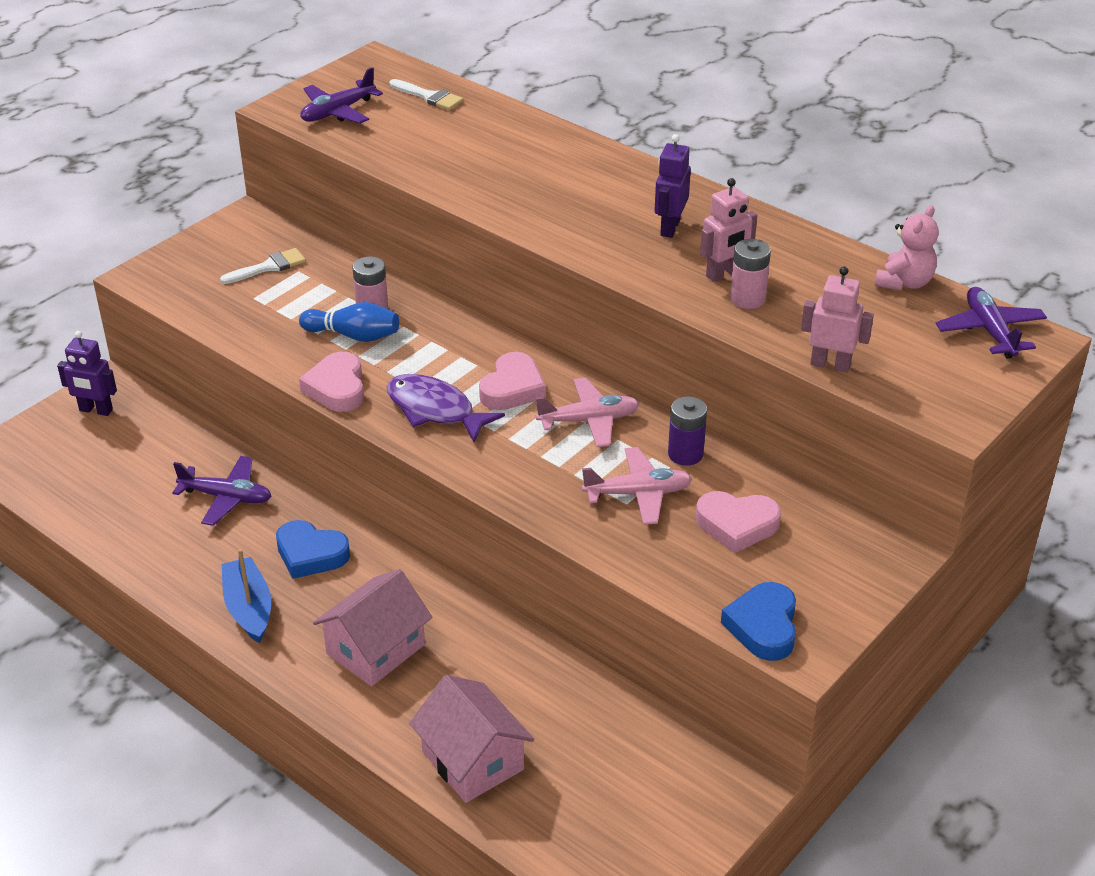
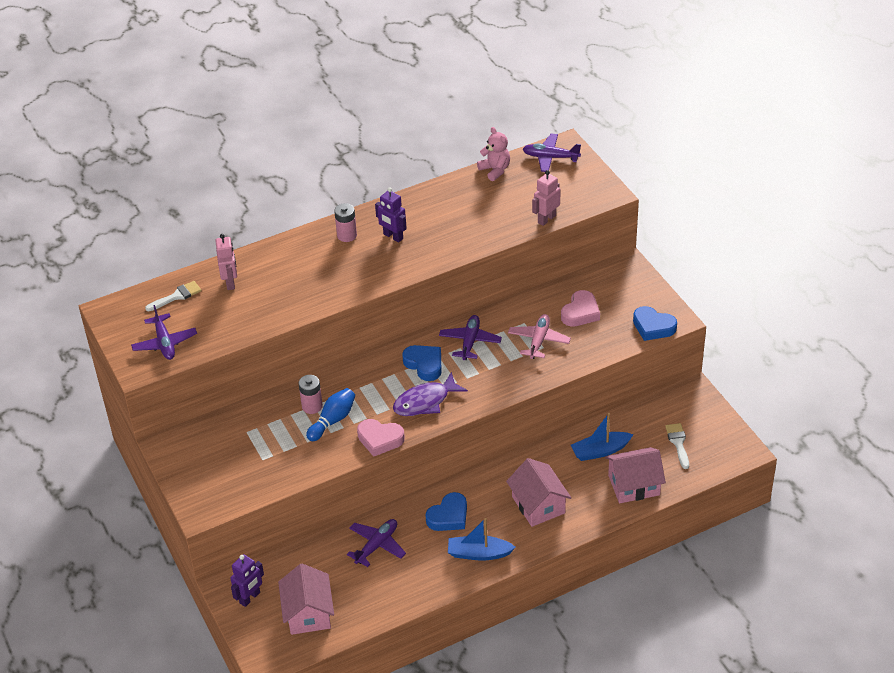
camera: 65 degrees left, 5 degrees up
(83, 469) = (308, 613): none -> pink house
(268, 267) = (233, 445): white brush -> white brush (678, 443)
(512, 388) = (424, 364): pink heart -> blue heart
(529, 694) = (600, 451): none -> blue boat
(589, 420) = (470, 342): pink plane -> purple plane
(685, 454) = (518, 313): purple battery -> none
(724, 274) = (448, 230): pink robot -> pink robot (230, 282)
(747, 299) = (476, 229): pink battery -> pink battery (347, 235)

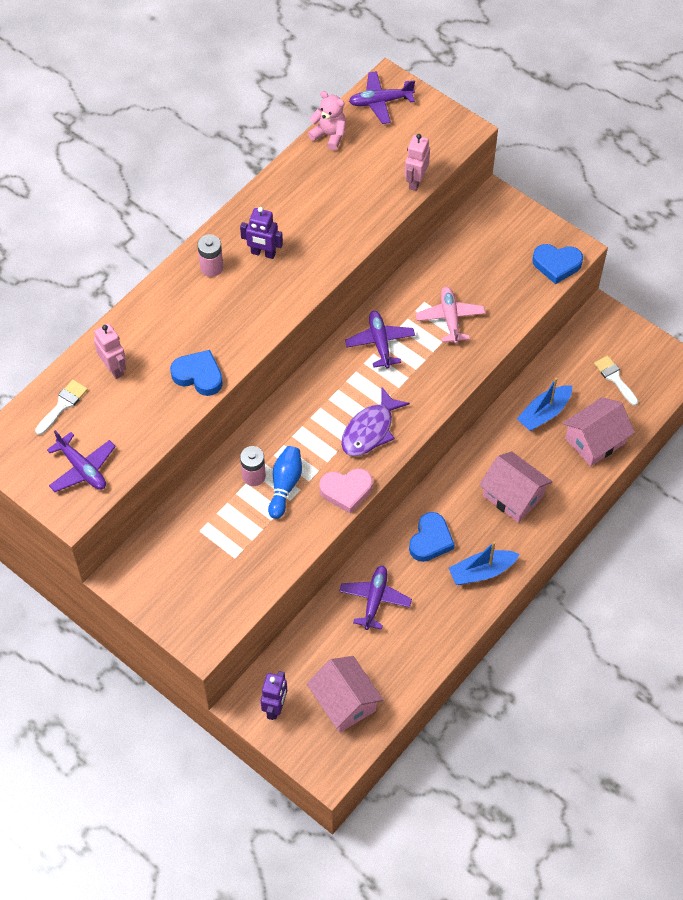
camera: 25 degrees left, 15 degrees up
(424, 364) = (346, 386): blue heart -> blue heart (198, 375)
(580, 312) = (475, 271): pink heart -> none

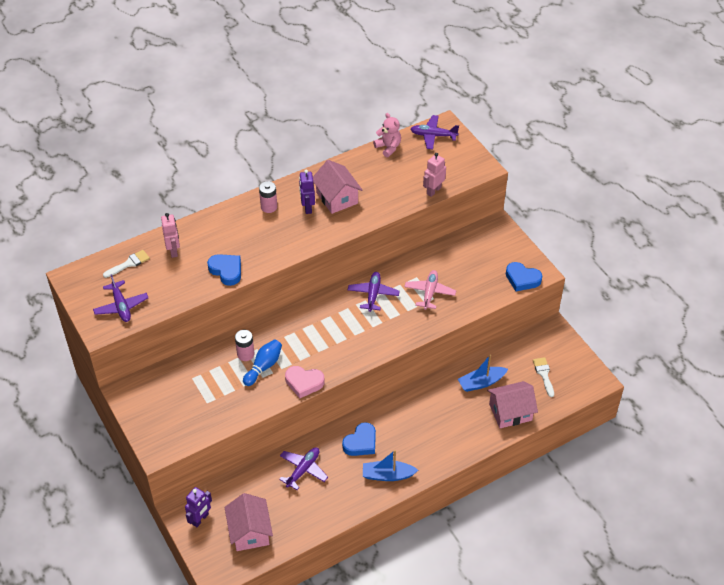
camera: 20 degrees right, 10 degrees down
(263, 253) = (307, 207): purple robot -> purple robot turned 45 degrees clockwise
(370, 430) = (339, 348): purple fish -> none
(513, 496) = (433, 431): pink house -> pink house (337, 198)

